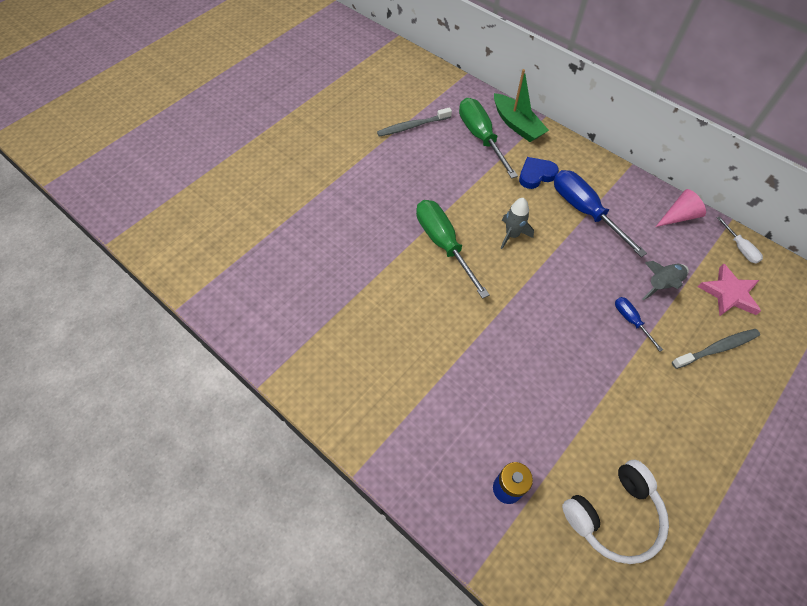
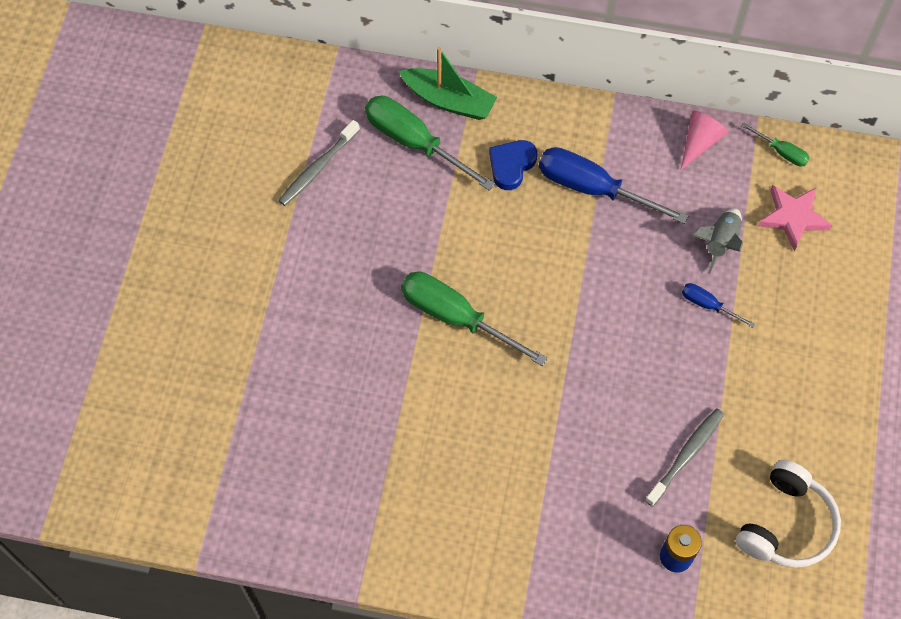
camera: 30 degrees left, 5 degrees up
(512, 235) = (527, 264): grey rocket -> none
(716, 348) = (807, 292): grey toothbrush -> grey toothbrush (686, 455)
(740, 248) = (781, 152): white screwdriver -> green screwdriver

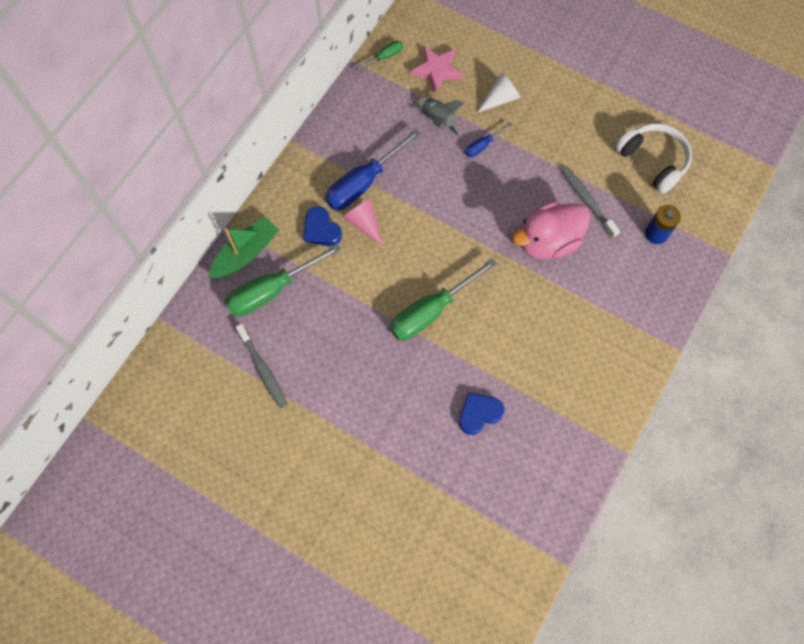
camera: 70 degrees left, 5 degrees up
(346, 411) = (479, 414): none -> blue heart
(606, 423) = (547, 241): none -> pink duck
(699, 142) = (355, 102): pink cone -> pink cone (364, 223)
(788, 305) = (500, 99): none -> white cone

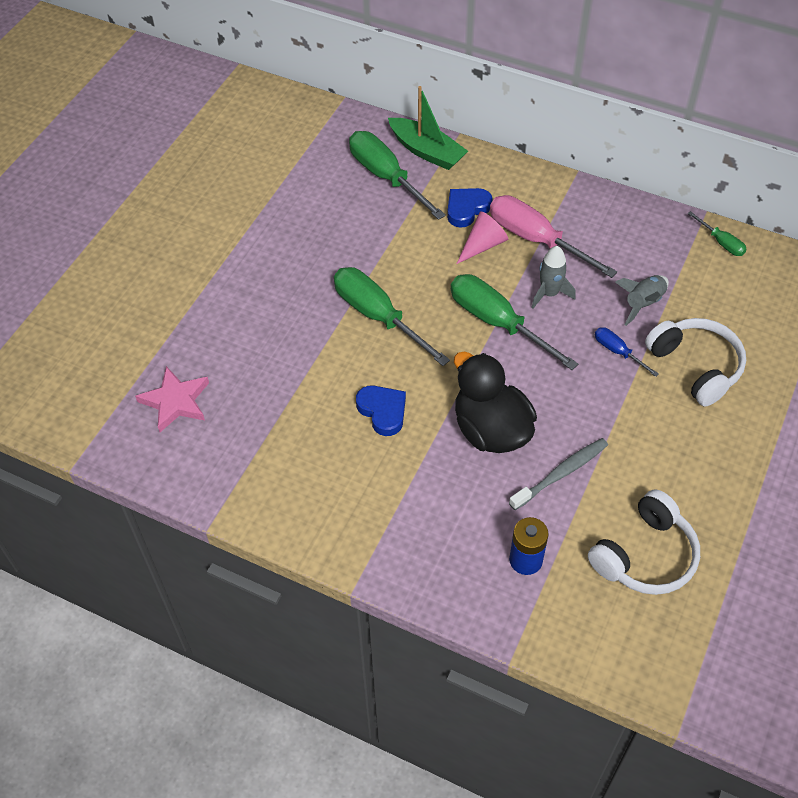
camera: 85 degrees right, 15 degrees down
(263, 369) = (295, 181): grey toothbrush -> none
(363, 183) = (535, 239): blue screwdriver -> pink screwdriver
(421, 182) = (549, 294): none -> grey rocket
(437, 70) = (719, 296): pink star -> pink star (176, 401)
(446, 223) = (497, 322): none -> green screwdriver
(479, 414) = (253, 371): blue heart -> blue heart (383, 411)
(500, 99) = (695, 366): white cone -> white headphones
(547, 241) = (491, 430): pink duck -> black duck

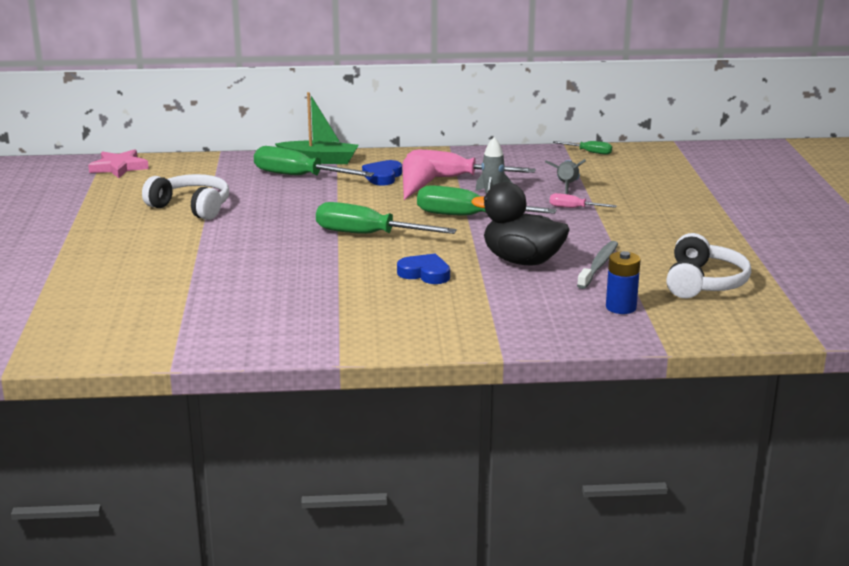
camera: 30 degrees left, 30 degrees down
(176, 401) = (235, 312): pink star -> pink star (119, 167)
(617, 352) = (573, 208): blue screwdriver -> pink screwdriver
(695, 366) = (636, 201): white headphones -> white headphones (191, 207)

